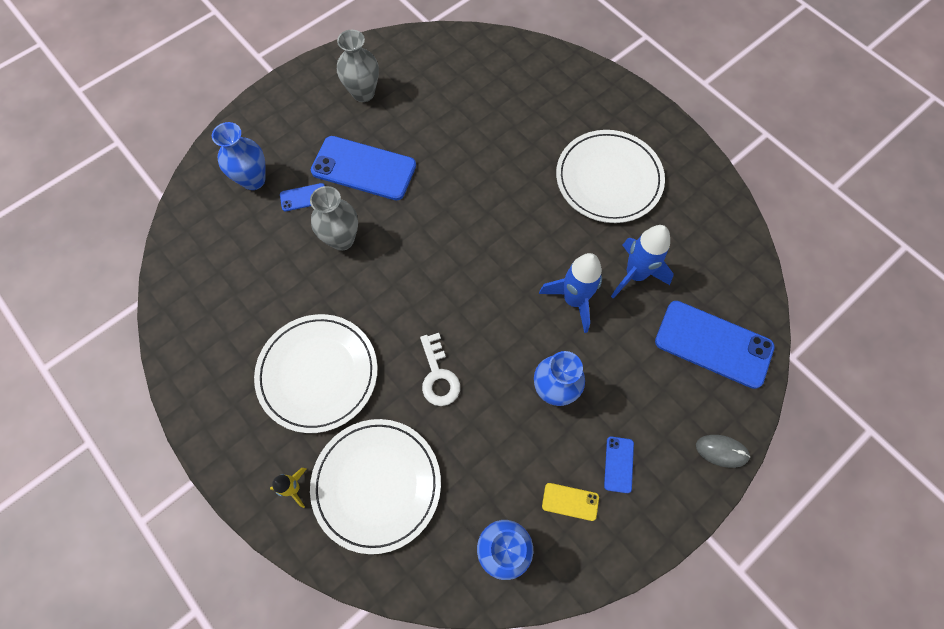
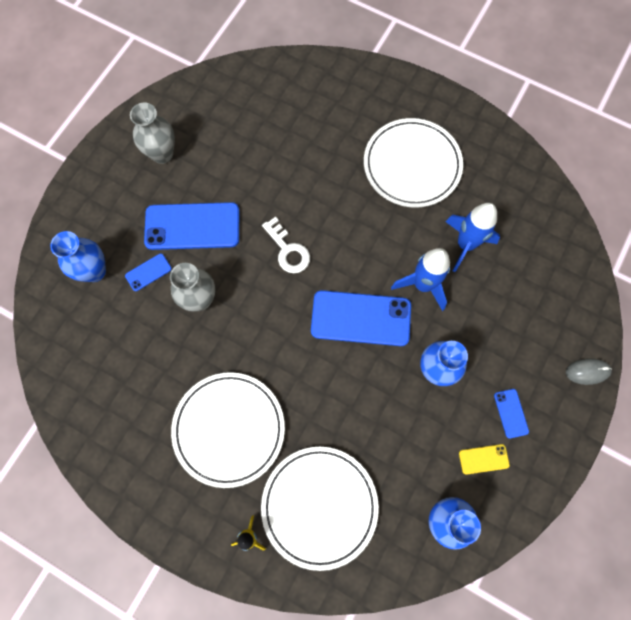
camera: 20 degrees left, 5 degrees up
(438, 376) = (334, 393): white key -> white key (288, 250)
(713, 344) = (550, 283): blue phone -> blue phone (360, 318)

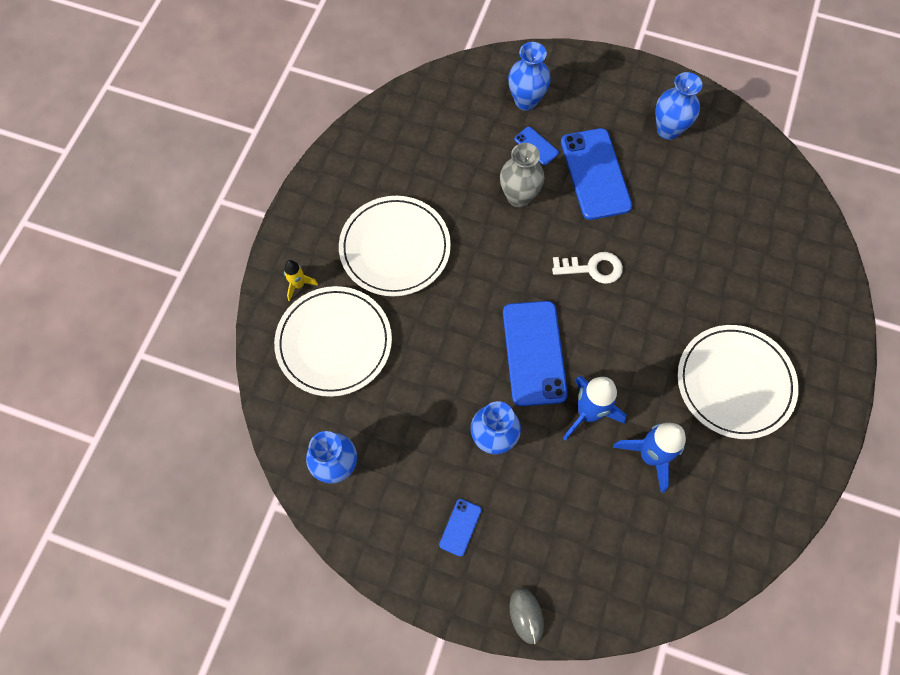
camera: 80 degrees right, 5 degrees down
(162, 154) = (668, 130): grey vase -> blue vase
(288, 250) = (593, 268): white key -> white key turned 135 degrees counterclockwise
(483, 459) = (405, 501): yellow phone -> none
(511, 413) = (460, 527): blue phone -> blue phone turned 45 degrees counterclockwise

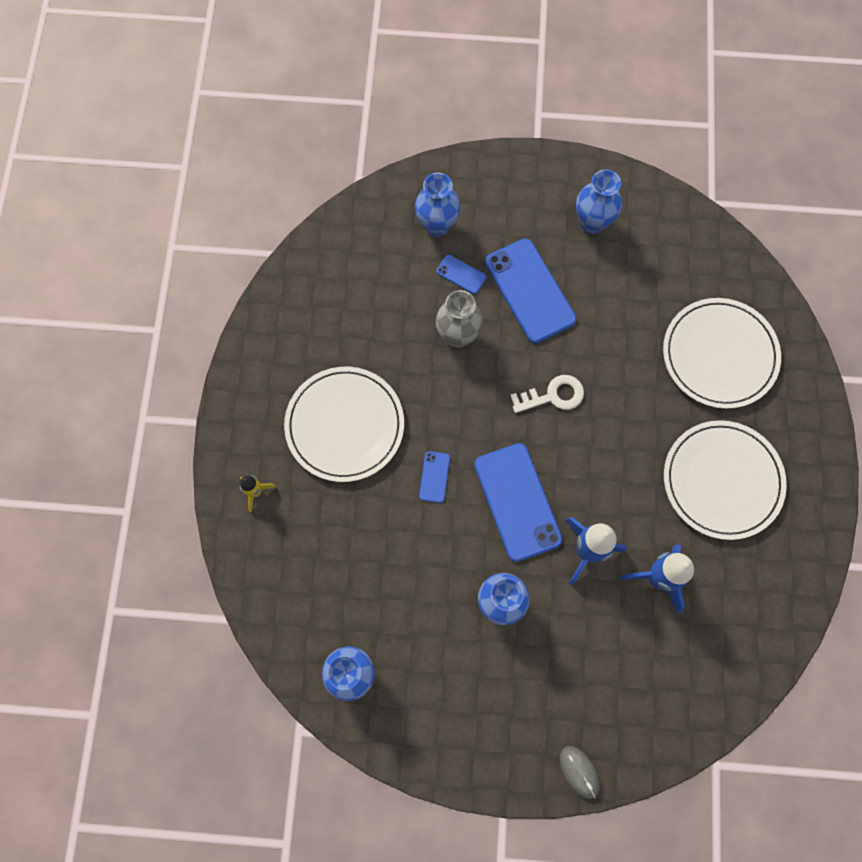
camera: 15 degrees left, 5 degrees up
(334, 342) = (311, 544): white plate -> white plate (719, 355)
(460, 527) = (492, 702): blue phone -> blue phone (434, 477)

